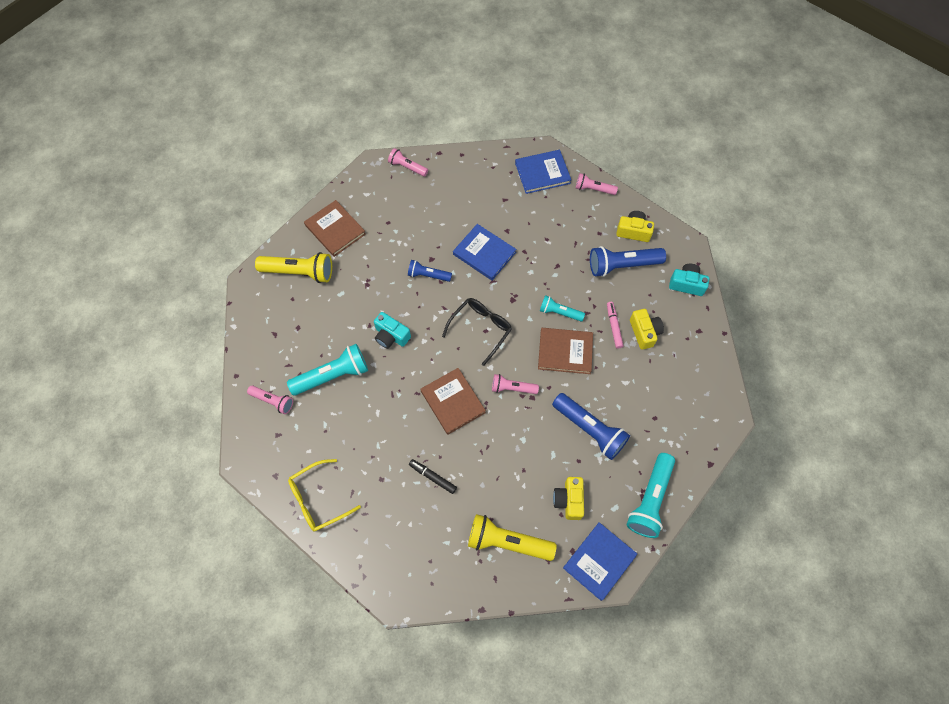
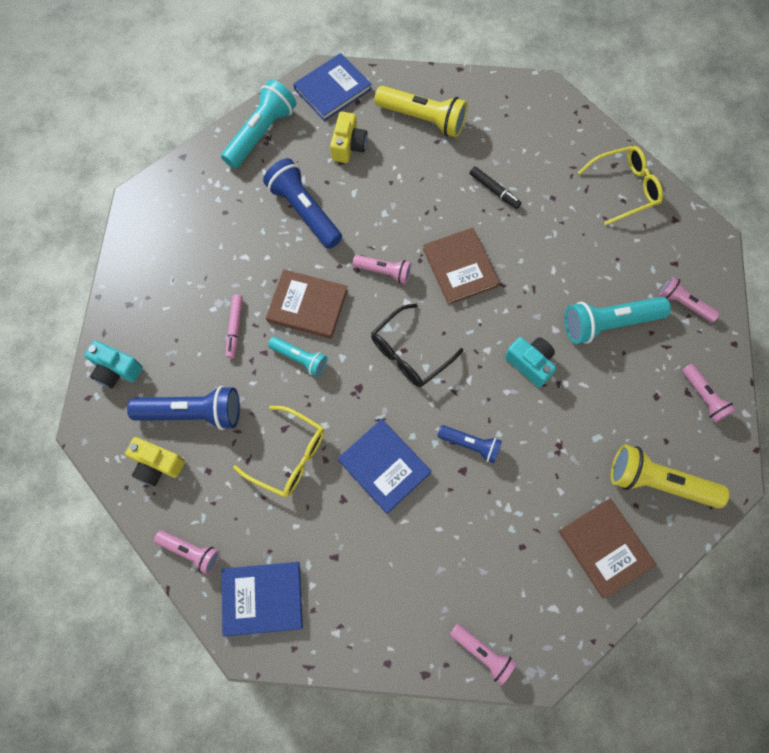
camera: 170 degrees left, 5 degrees up
(263, 332) = (703, 397): none -> pink flashlight
(549, 249) = (289, 456): none -> yellow glasses
(644, 332) = (198, 314): yellow camera -> none

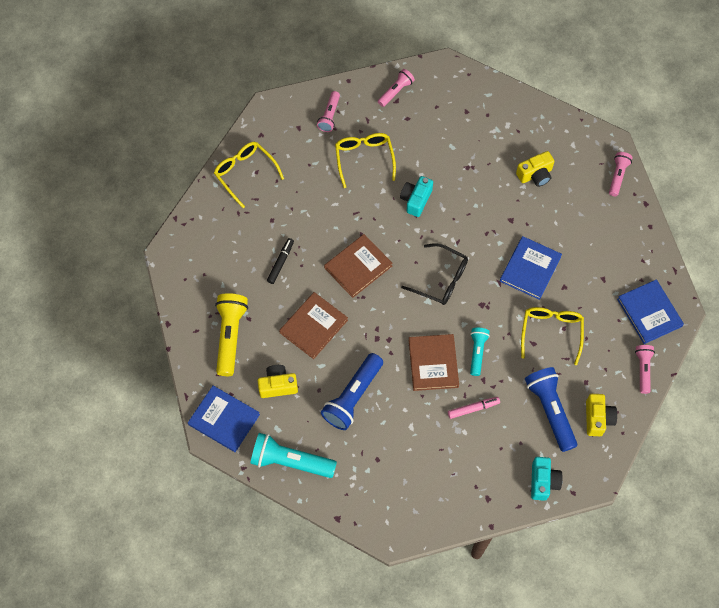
camera: 110 degrees left, 5 degrees down
(384, 272) = (383, 319): pink flashlight -> none
(470, 445) = (491, 220): blue flashlight -> none
(520, 532) = (535, 175): none -> yellow camera
(605, 548) = (522, 126): brown book -> brown book (313, 326)
(608, 323) = (364, 158): turquoise flashlight -> yellow glasses
(658, 482) = (466, 105): yellow flashlight -> none

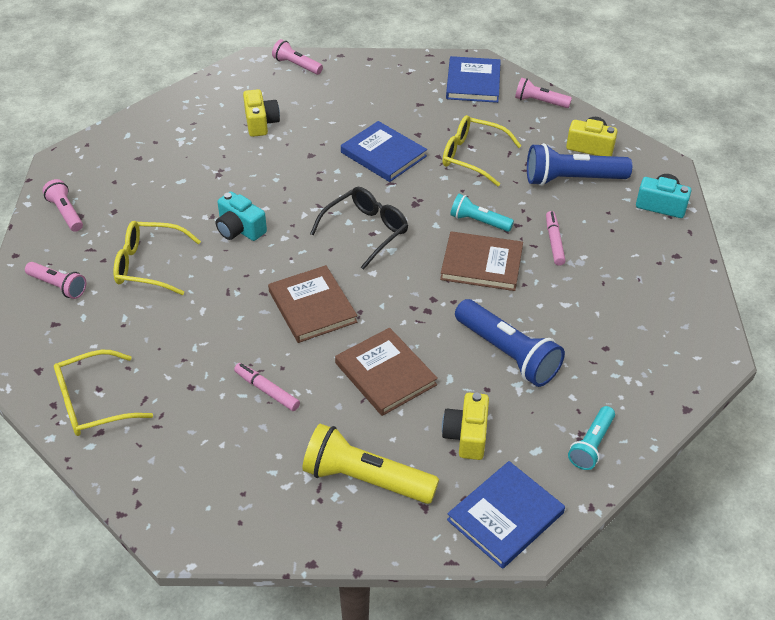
camera: 75 degrees left, 20 degrees down
(280, 262) = (267, 390): black marker -> pink marker
(291, 461) = (591, 445): turquoise flashlight -> turquoise flashlight, size x0.58
(649, 313) = (473, 82): blue book -> blue book turned 75 degrees counterclockwise

